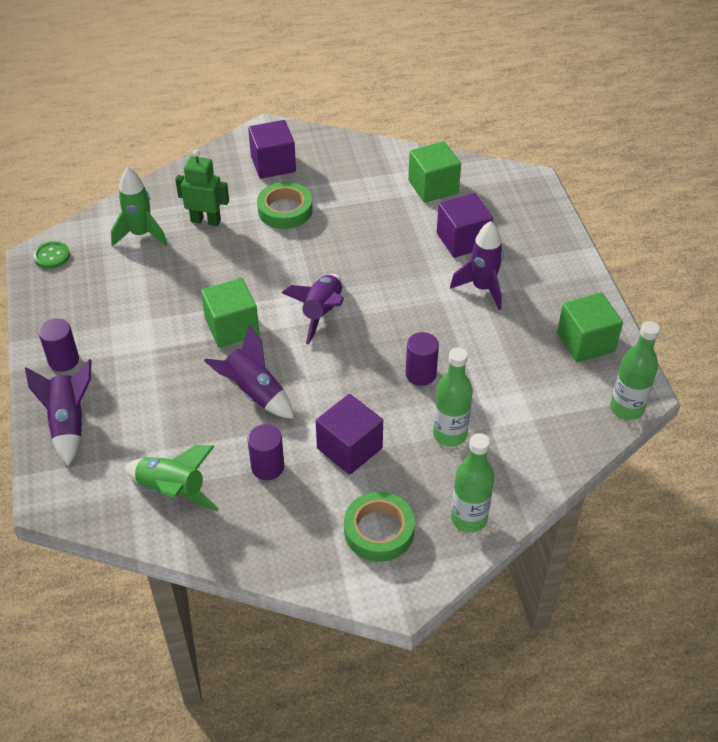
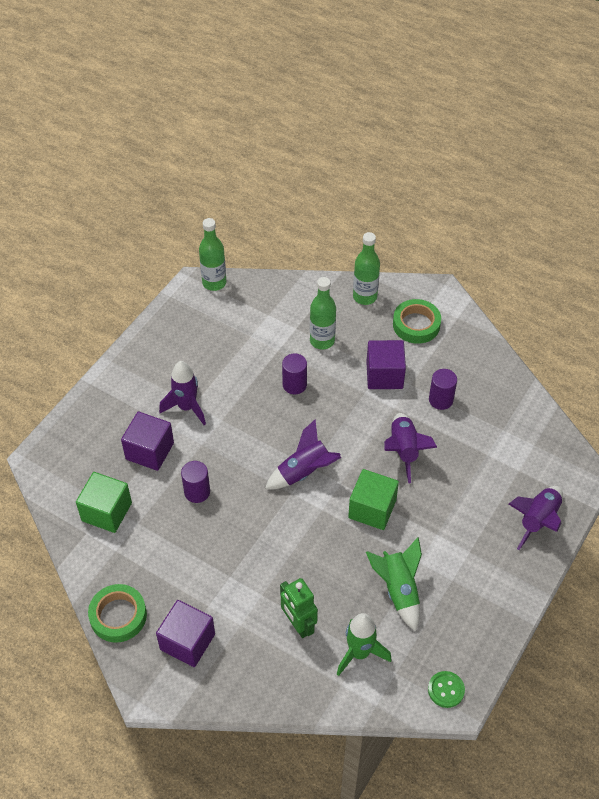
camera: 135 degrees left, 5 degrees up
(63, 360) = (507, 575): purple cylinder -> purple cylinder (197, 492)
(173, 491) = (507, 427): green rocket -> green rocket (398, 590)
(285, 210) = (231, 583): green tape -> green tape (118, 616)
(585, 342) = (180, 329): green cube -> none

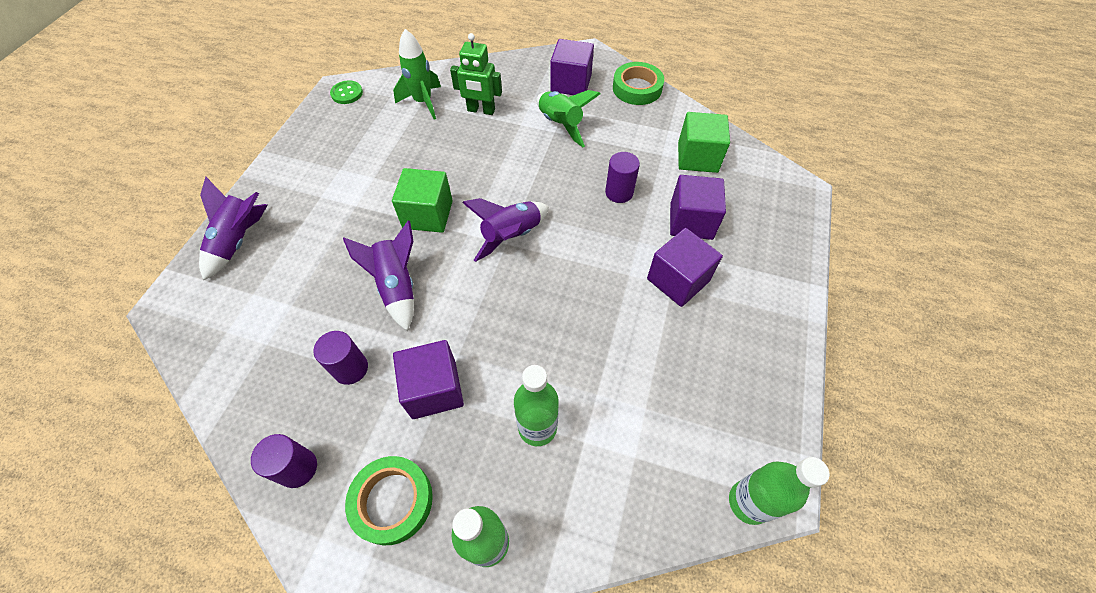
camera: 165 degrees right, 5 degrees up
(187, 407) = (678, 280): purple rocket -> purple cube
(294, 385) = (556, 343): purple cylinder -> purple cylinder (298, 468)
(298, 624) = (481, 110): green robot -> green robot turned 150 degrees clockwise
(398, 590) = (393, 151): green rocket -> green rocket (560, 125)

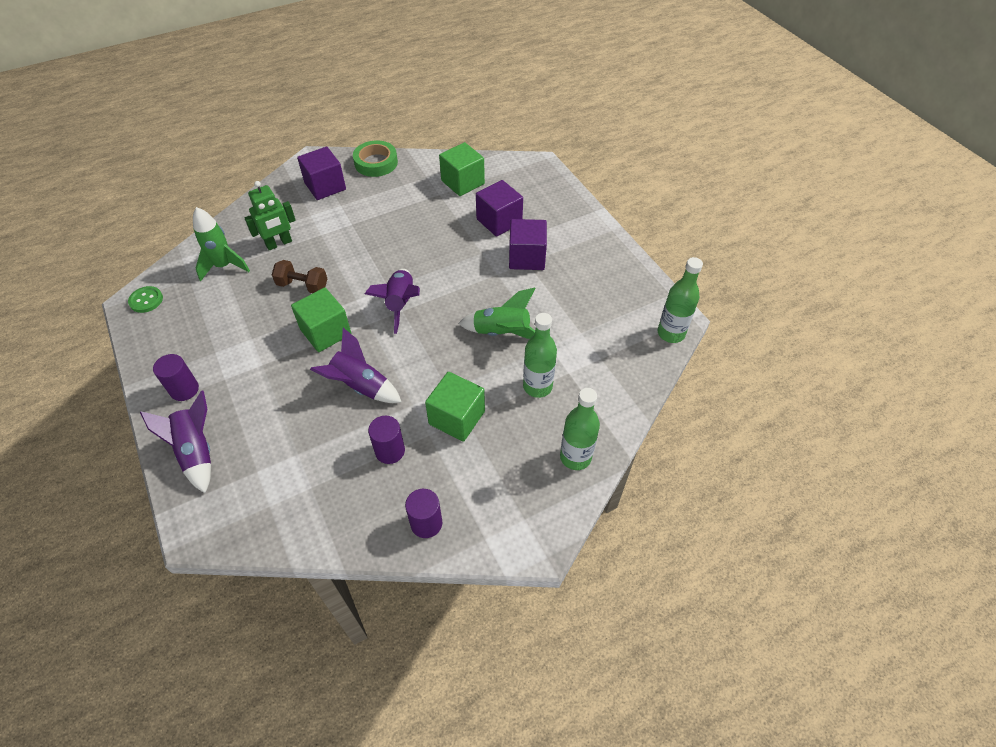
camera: 45 degrees left, 5 degrees down
(392, 501) = (503, 486): green tape -> none
(434, 389) = (457, 417): purple cube -> green cube
(457, 160) = (303, 286): none -> brown dumbbell
(560, 125) = (350, 217): green rocket -> green rocket (502, 333)
(619, 192) = (438, 233): purple cylinder -> purple cylinder (184, 389)

